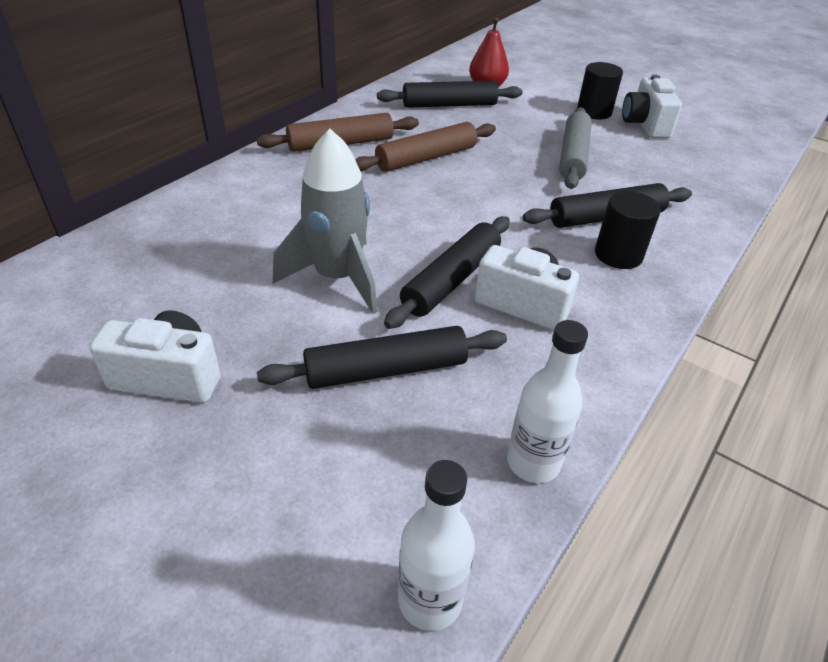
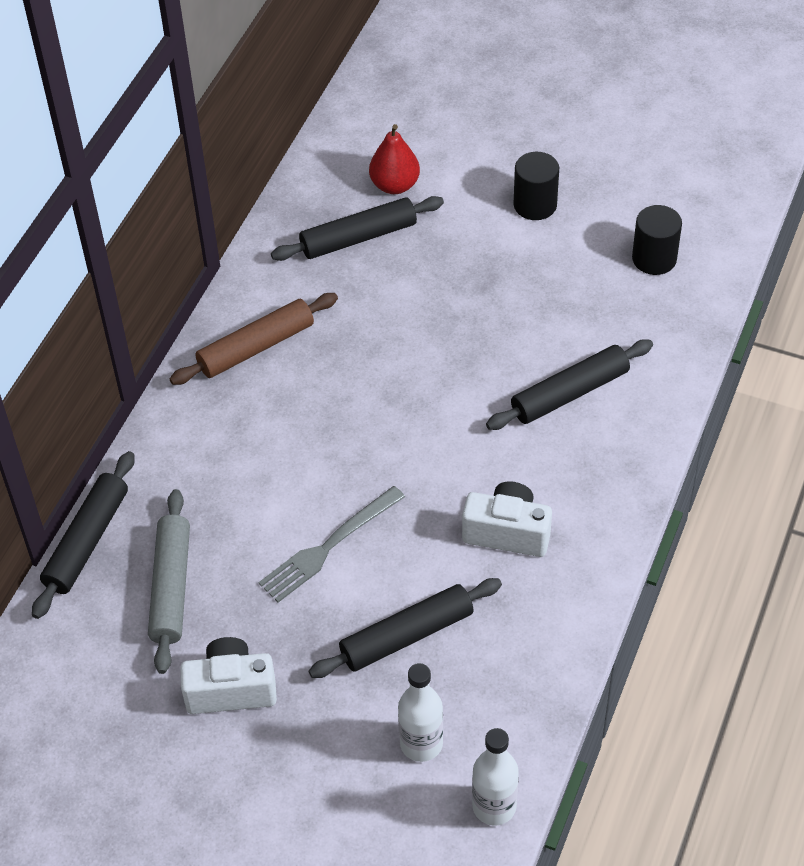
camera: 10 degrees left, 10 degrees up
(337, 278) = (328, 547): grey rocket -> grey fork
(426, 158) = (360, 347): brown rolling pin -> none
(451, 280) = (435, 521): black rolling pin -> black rolling pin (87, 541)
(533, 462) = (544, 689): white bottle -> white bottle (421, 744)
(573, 156) = (522, 299): grey rolling pin -> grey rolling pin (171, 587)
(618, 255) = (587, 445): black cylinder -> black cylinder (654, 258)
(645, 125) = (598, 215): white camera -> none

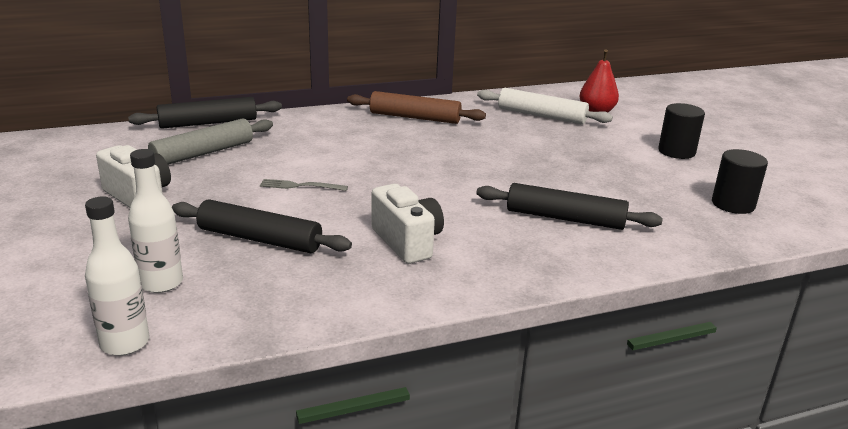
camera: 45 degrees right, 25 degrees down
(328, 547) = (300, 186): grey fork -> grey fork, size x0.60
(358, 237) = (541, 116): black rolling pin -> white rolling pin

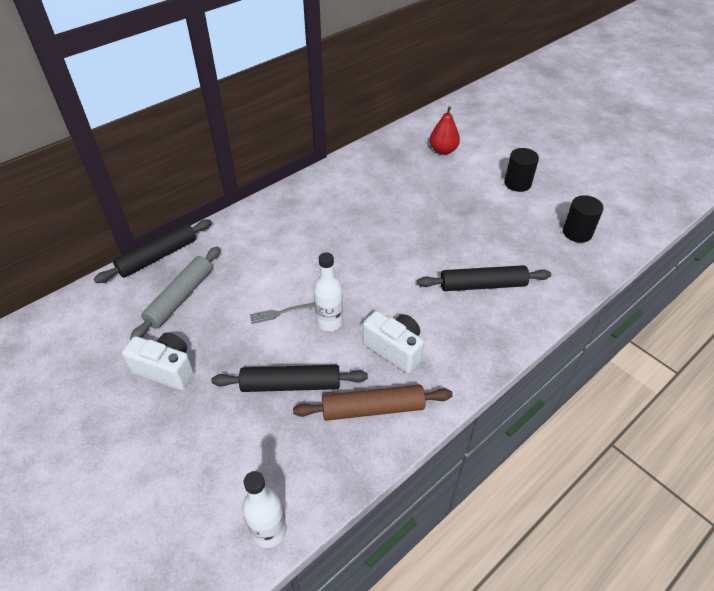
camera: 20 degrees left, 20 degrees up
(161, 283) = (252, 460): white bottle -> white bottle (329, 322)
(414, 117) = (317, 198): brown rolling pin -> brown rolling pin (373, 408)
(541, 116) = (407, 167): white rolling pin -> none

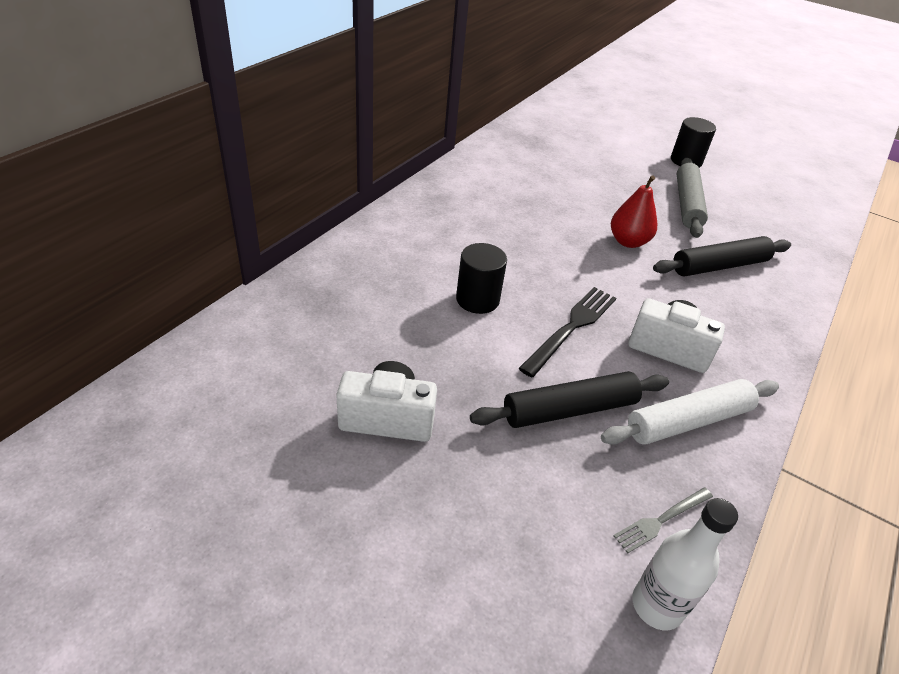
camera: 20 degrees left, 5 degrees down
(158, 257) = (296, 277): black rolling pin -> none
(180, 298) = (357, 324): grey rolling pin -> grey rolling pin (687, 204)
(282, 312) = (505, 324): grey fork -> grey fork (661, 520)
(329, 322) = (571, 328): white bottle -> black fork
(373, 408) = (688, 421): brown rolling pin -> white rolling pin
(443, 151) = (585, 134): red pear -> red pear (628, 241)
(577, 232) = (778, 204): black cylinder -> black cylinder (477, 299)

